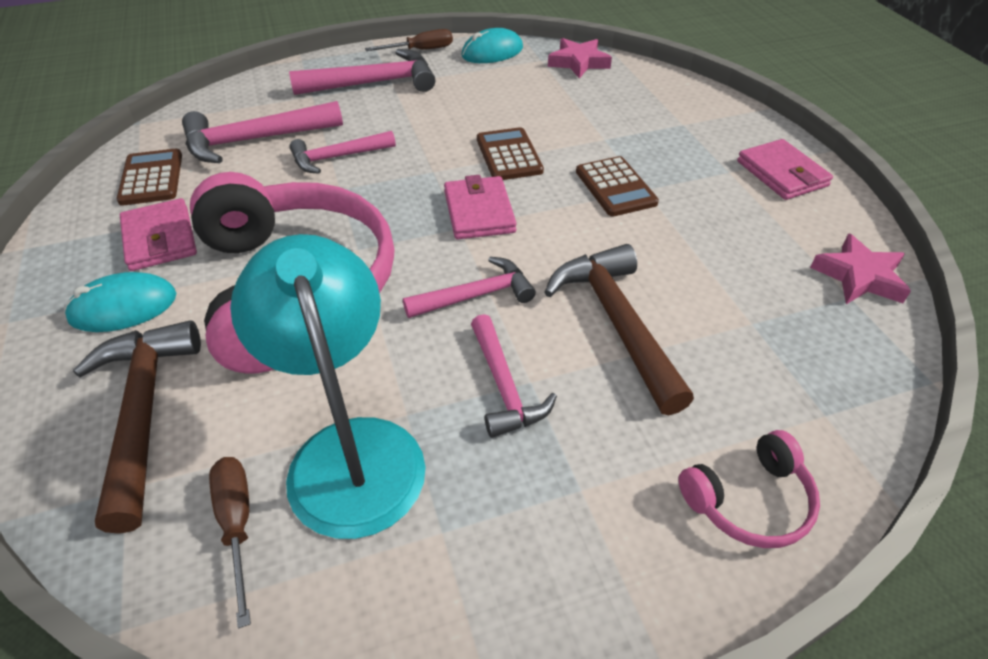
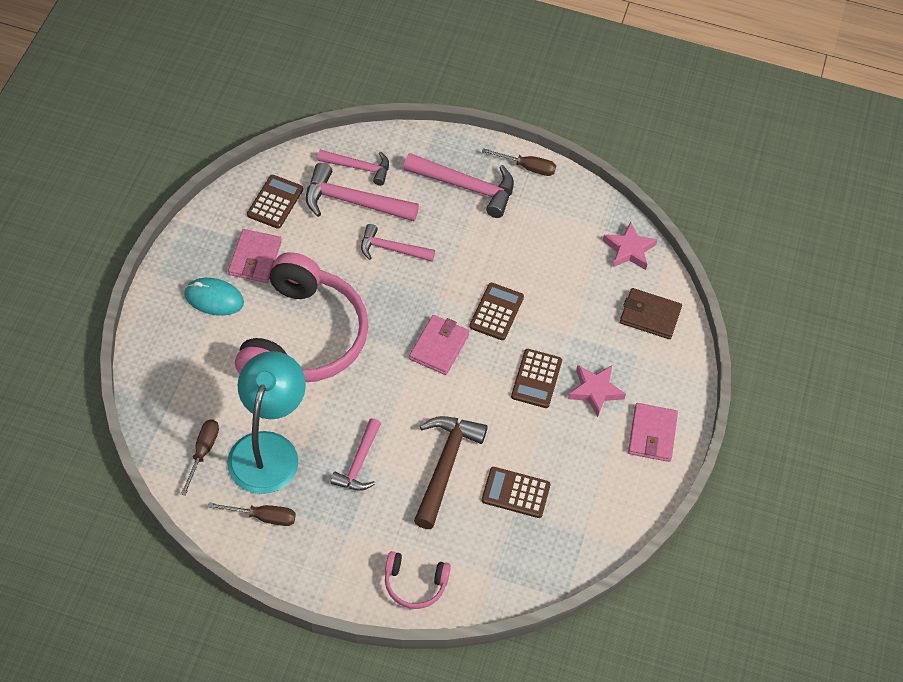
camera: 30 degrees right, 10 degrees up
(143, 413) = (193, 371): brown hammer -> none
(424, 563) = (263, 517): none -> brown screwdriver
(475, 295) = (389, 403): pink hammer -> pink hammer (358, 167)
(492, 52) = (577, 200): turquoise mouse -> none
(655, 94) = (650, 316): none -> brown wallet
(729, 302) = (515, 493): none -> brown calculator
(859, 276) = (606, 526): pink star -> pink star (595, 391)

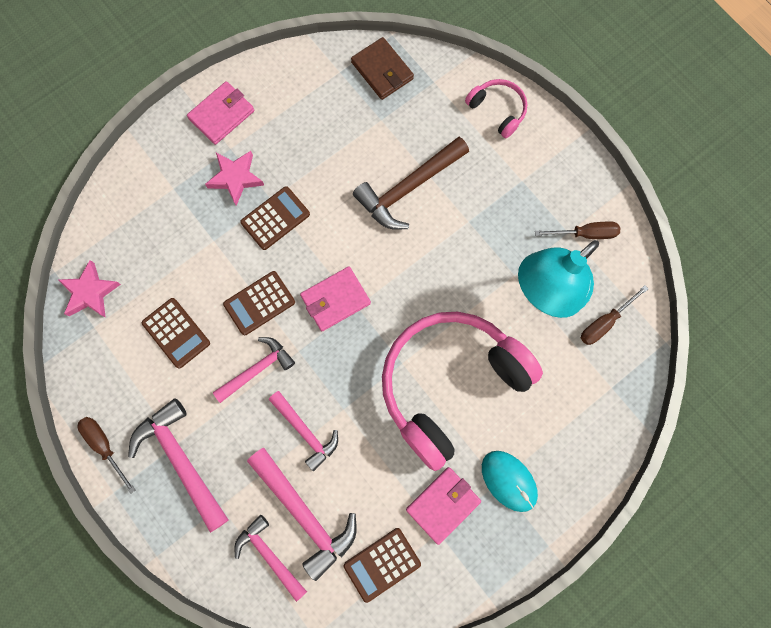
camera: 140 degrees left, 20 degrees up
(263, 517) = (585, 233): brown screwdriver -> brown screwdriver turned 135 degrees clockwise
(359, 463) = (477, 233): pink hammer -> pink hammer (257, 369)
(515, 493) = (368, 133): brown calculator -> brown calculator (176, 333)
(650, 316) = (131, 217): brown wallet -> brown wallet (382, 71)

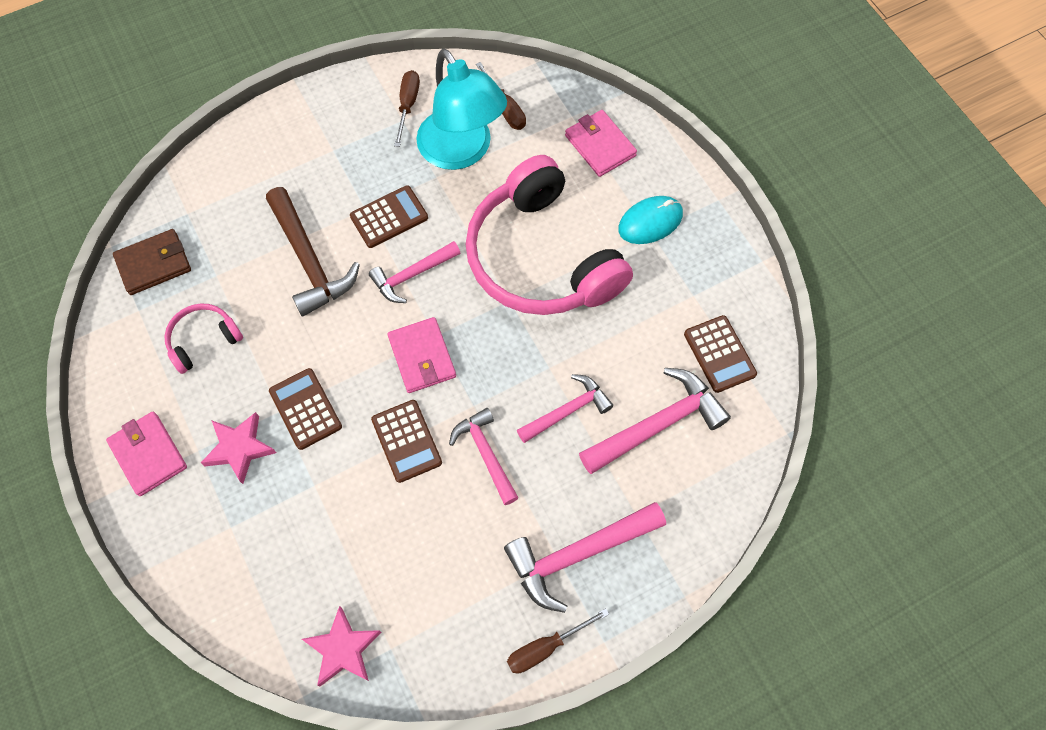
camera: 80 degrees left, 10 degrees down
(176, 333) = (421, 544): brown calculator -> brown calculator (389, 217)
(270, 555) = (698, 468): pink hammer -> pink hammer (412, 275)
(443, 504) = (666, 286): pink wallet -> pink wallet (600, 146)
(497, 110) = (244, 157): pink headphones -> pink headphones (203, 340)

